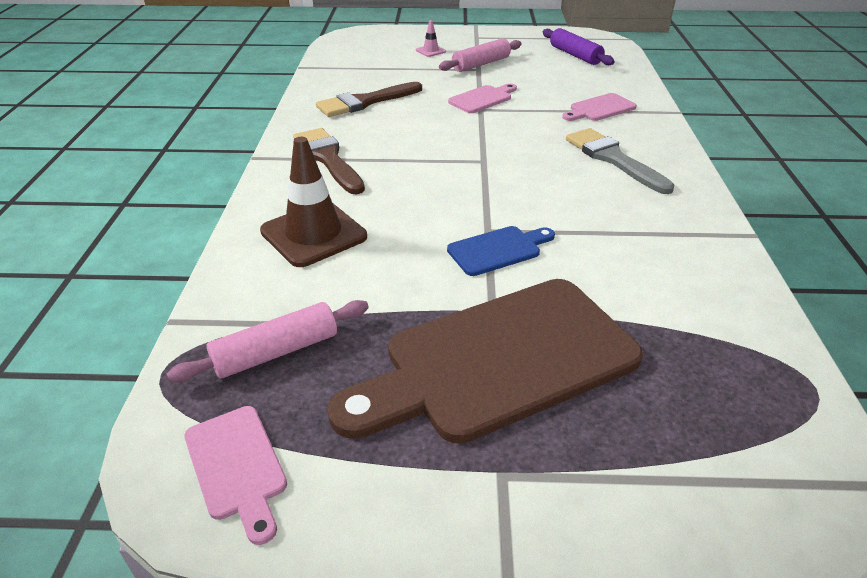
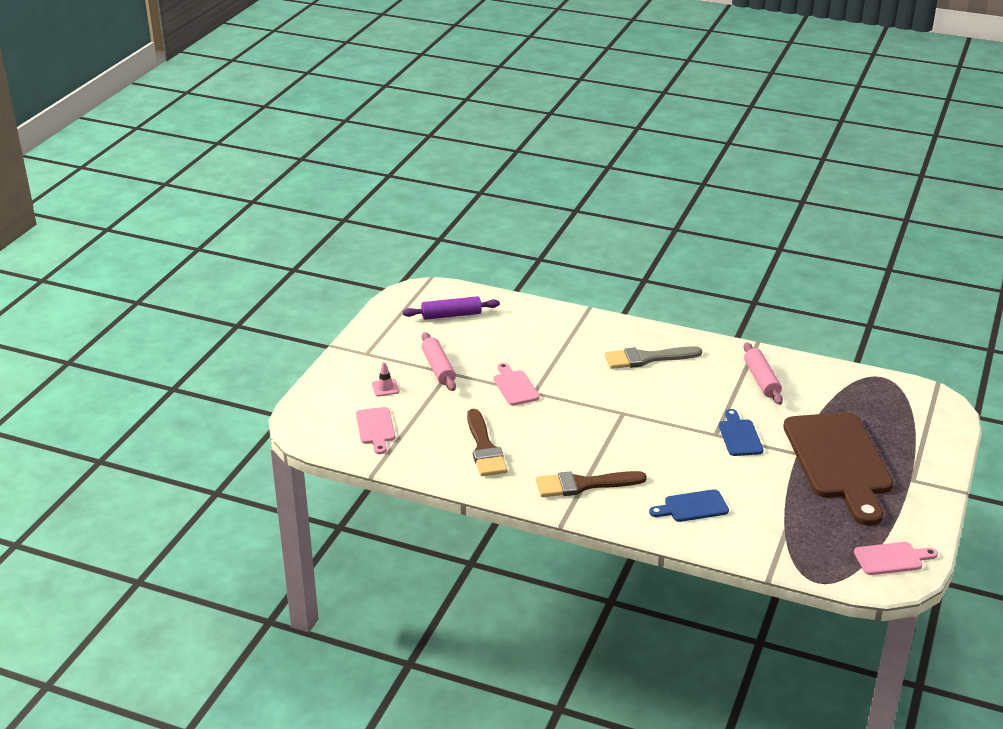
camera: 70 degrees left, 5 degrees down
(276, 352) = (810, 537): pink rolling pin -> pink rolling pin (761, 380)
(313, 234) = (692, 507): brown traffic cone -> blue cutting board
(600, 109) = (565, 338): pink cutting board -> pink cutting board (376, 428)

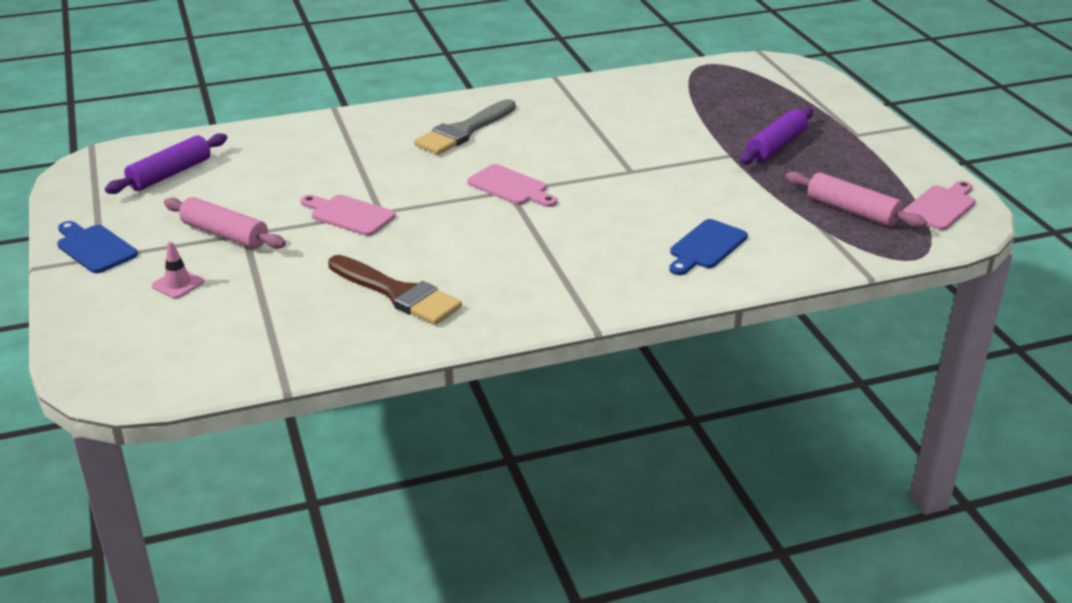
camera: 40 degrees left, 0 degrees up
(376, 428) = (223, 335): pink cutting board -> pink cutting board (511, 187)
(583, 485) = (565, 278): brown brush -> none
(739, 436) = (655, 163): blue cutting board -> blue cutting board (94, 248)
(761, 380) = (605, 107): pink rolling pin -> pink rolling pin (852, 211)
(839, 461) = (776, 146): brown cutting board -> purple rolling pin

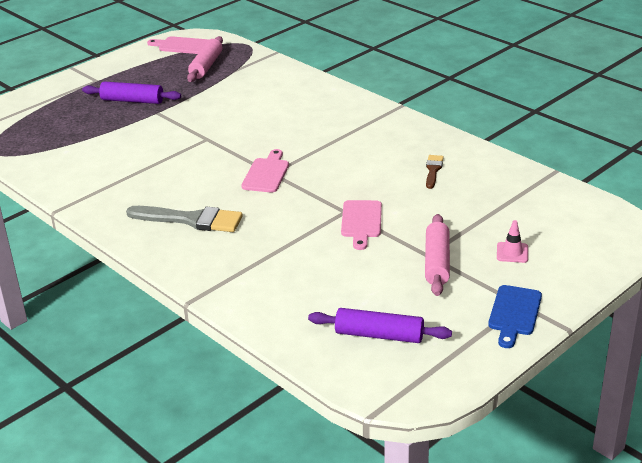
camera: 115 degrees left, 0 degrees up
(398, 293) = (433, 170): brown brush -> brown brush, size x0.53
(706, 247) = (286, 95): blue cutting board -> none

